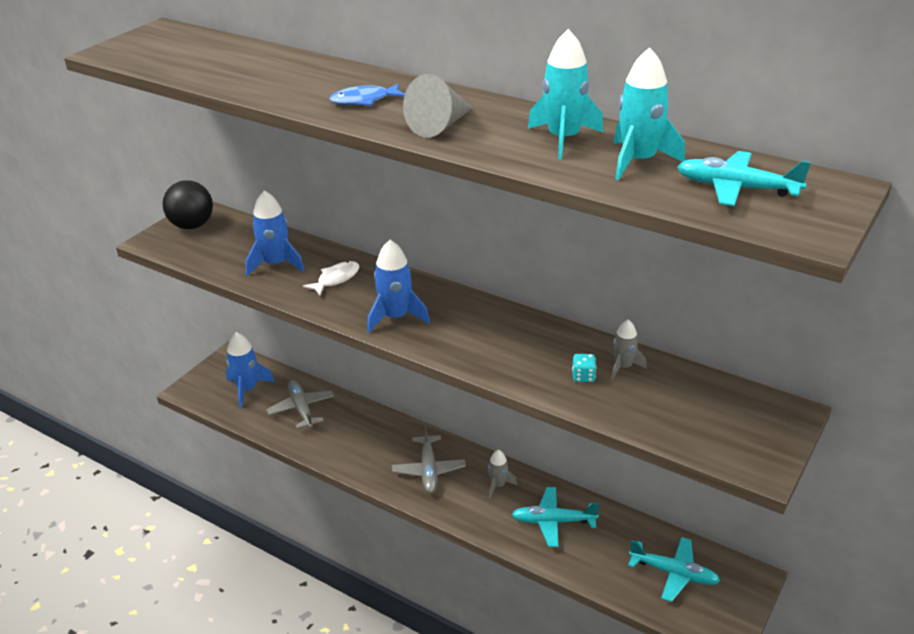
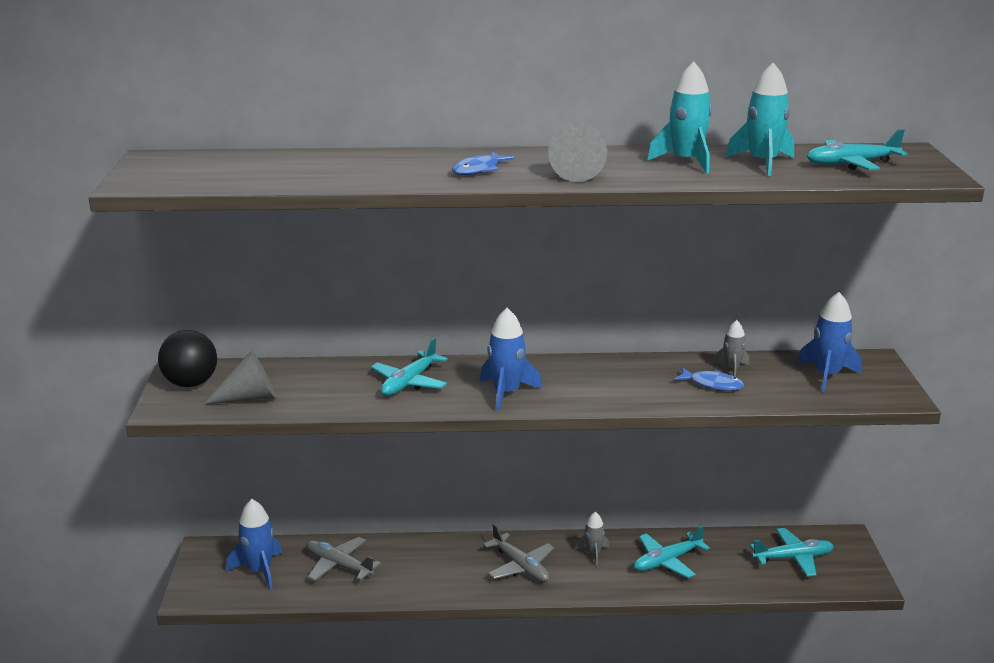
camera: 35 degrees left, 10 degrees down
(213, 252) = (249, 397): none -> grey cone
(276, 264) = (332, 388): blue rocket -> blue rocket (827, 375)
(336, 279) = (409, 382): white fish -> turquoise plane
(583, 376) = (712, 384): turquoise dice -> blue fish

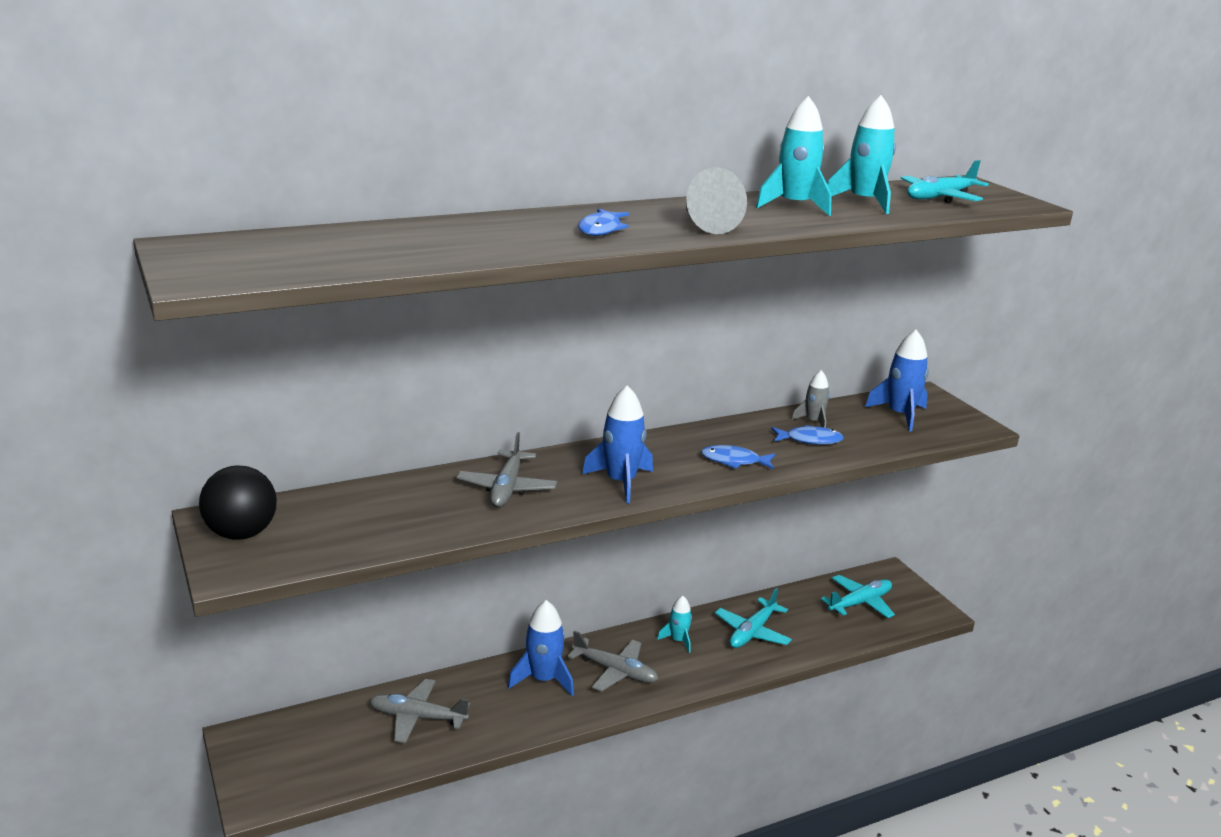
camera: 25 degrees left, 0 degrees up
(249, 397) = (331, 538): grey cone -> none
(259, 570) = (325, 746): blue rocket -> blue rocket (543, 679)
(409, 382) = (507, 488): turquoise plane -> grey plane
(593, 553) = (678, 640): grey rocket -> turquoise rocket
(622, 391) = (734, 461): none -> blue fish

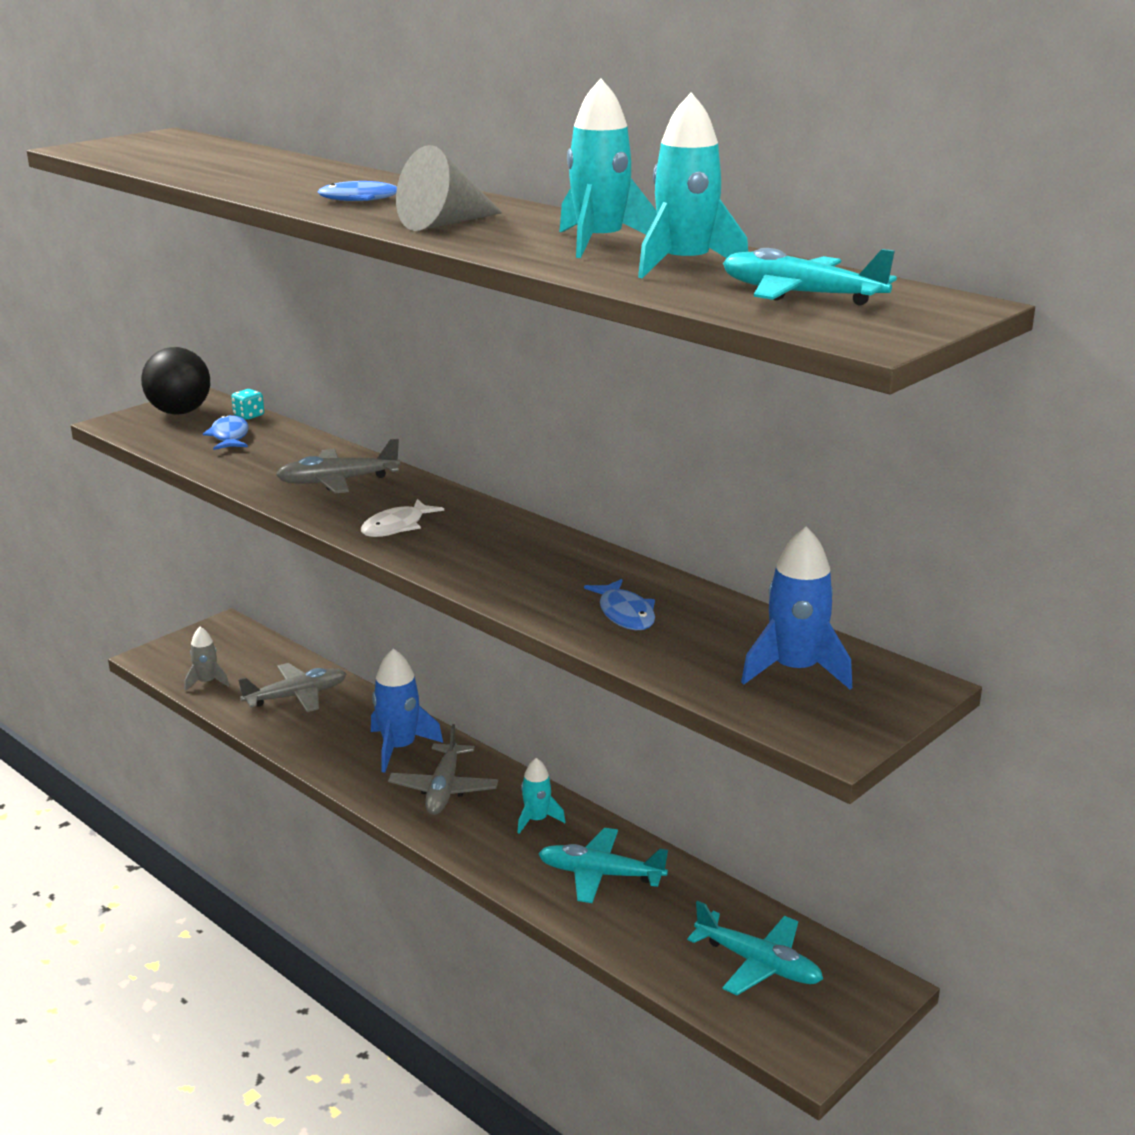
camera: 70 degrees right, 0 degrees up
(298, 500) = (249, 416): none -> turquoise dice
(417, 717) = (296, 696): grey plane -> grey plane turned 75 degrees clockwise
(620, 482) = (396, 527): blue rocket -> white fish
(734, 461) = (509, 576): blue fish -> blue fish (229, 436)
(813, 422) = (689, 610): grey rocket -> grey rocket (206, 682)

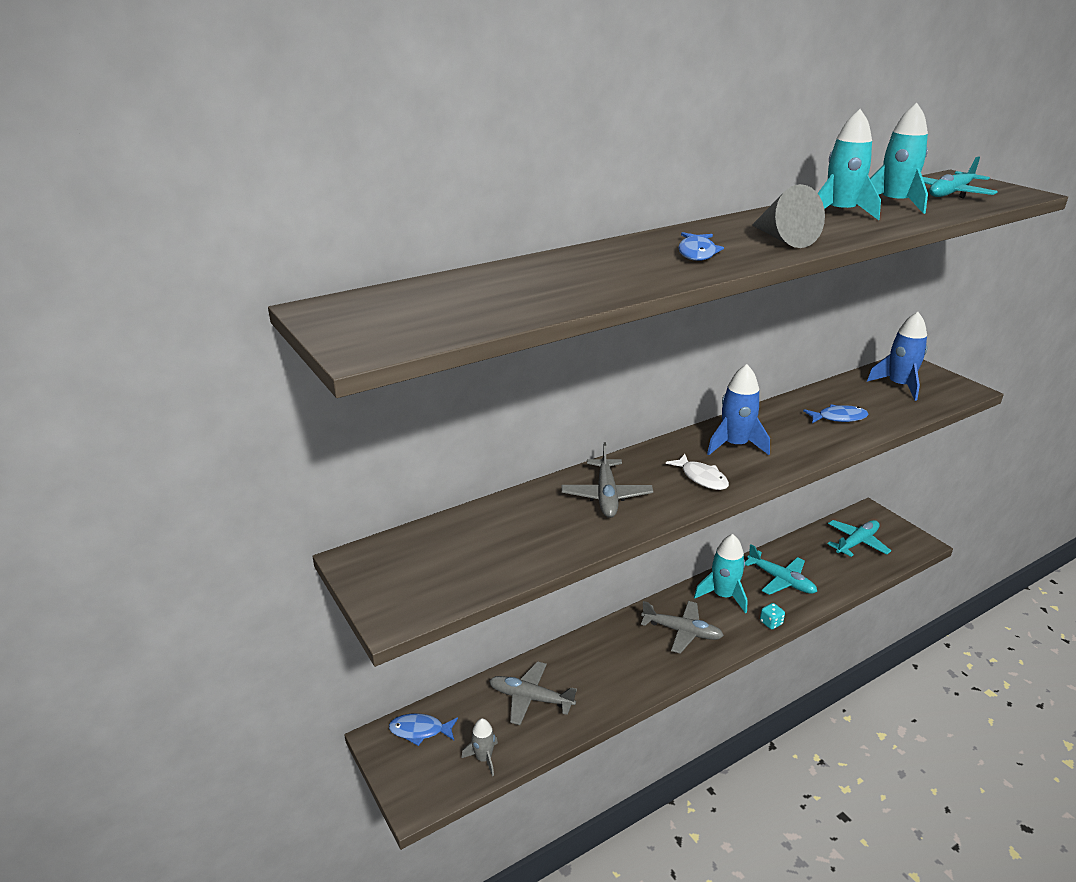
camera: 75 degrees left, 5 degrees up
(180, 412) = (388, 573): black ball -> none
(229, 436) = (476, 544): blue fish -> blue fish (420, 731)
(249, 416) = (426, 531): turquoise dice -> turquoise dice (771, 623)
(296, 696) = (530, 698): grey plane -> grey plane turned 60 degrees counterclockwise
(399, 748) = (625, 647): blue rocket -> blue rocket (735, 445)
(537, 820) = (723, 595): turquoise rocket -> turquoise rocket, size x1.66
(600, 874) = (781, 580): turquoise plane -> turquoise plane turned 75 degrees counterclockwise

